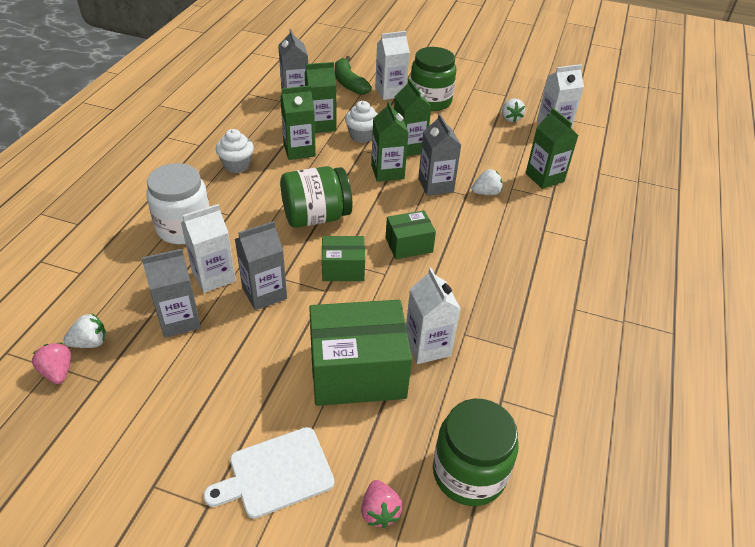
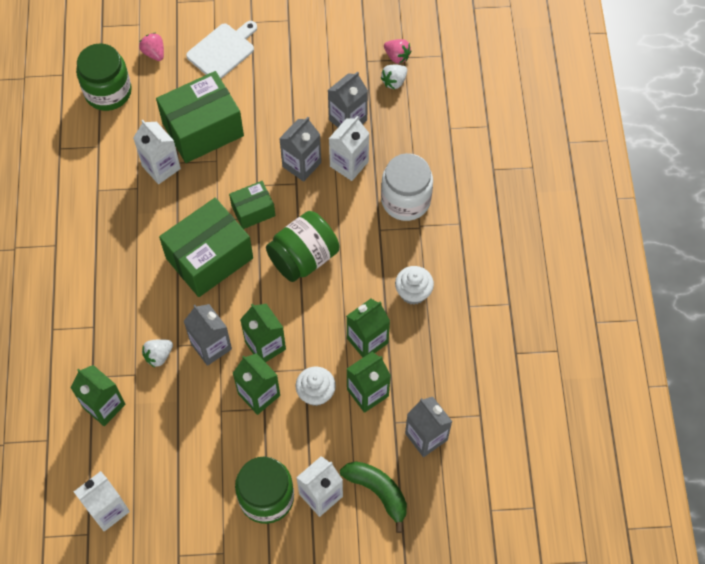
camera: 160 degrees right, 20 degrees up
(409, 245) = (209, 258): green box -> green box, size x1.88
(510, 118) = (161, 503): white strawberry -> none

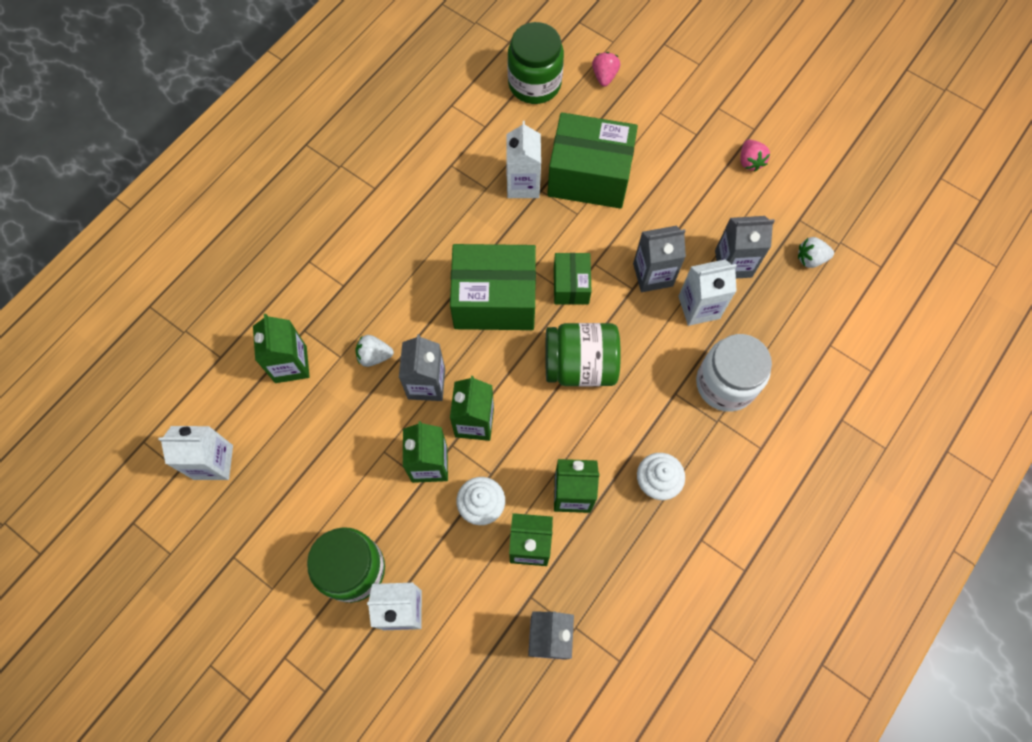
camera: 40 degrees right, 5 degrees up
(222, 50) = (668, 116): white cutting board -> none
(253, 211) = (571, 285): green box -> green box turned 75 degrees clockwise
(378, 492) = (456, 653): green banana -> none
(397, 56) = (834, 236): pink strawberry -> pink strawberry (750, 161)

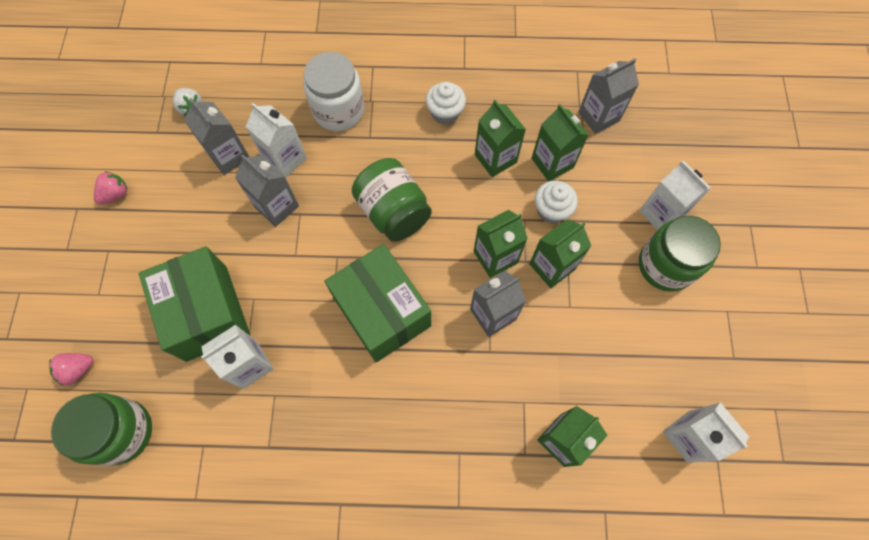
camera: 125 degrees left, 0 degrees up
(374, 356) = (501, 374): white strawberry -> none
(571, 285) = (327, 261): green box -> none

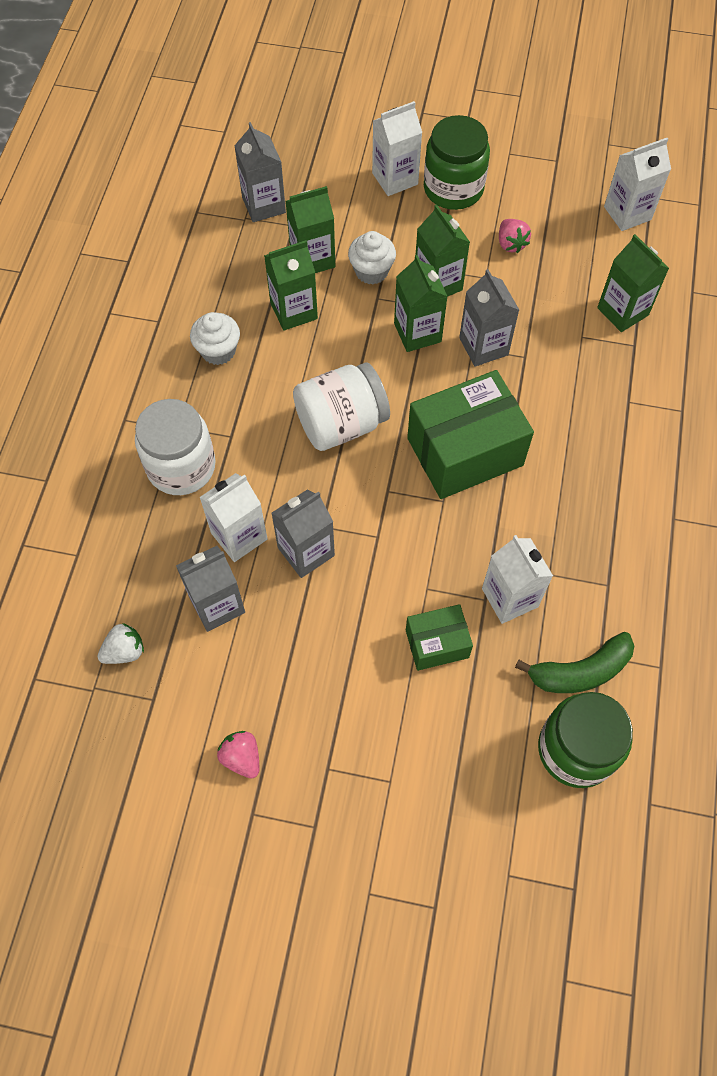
camera: 80 degrees left, 5 degrees down
(78, 369) = (491, 806): pink strawberry -> pink strawberry (511, 244)
(188, 429) = (580, 671): none -> green banana
(206, 313) = (437, 644): green box -> green box, size x0.53
(393, 212) = (341, 423): green jar -> white jar

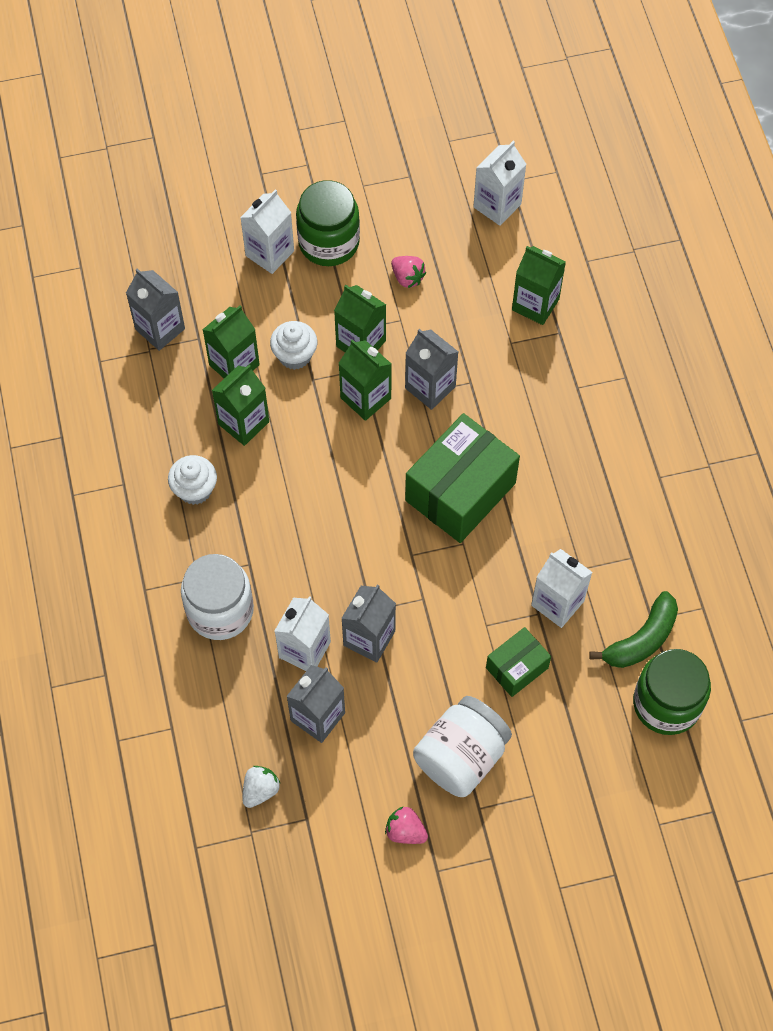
camera: 25 degrees left, 0 degrees up
(341, 423) = (341, 511): white jar -> white jar (461, 756)

